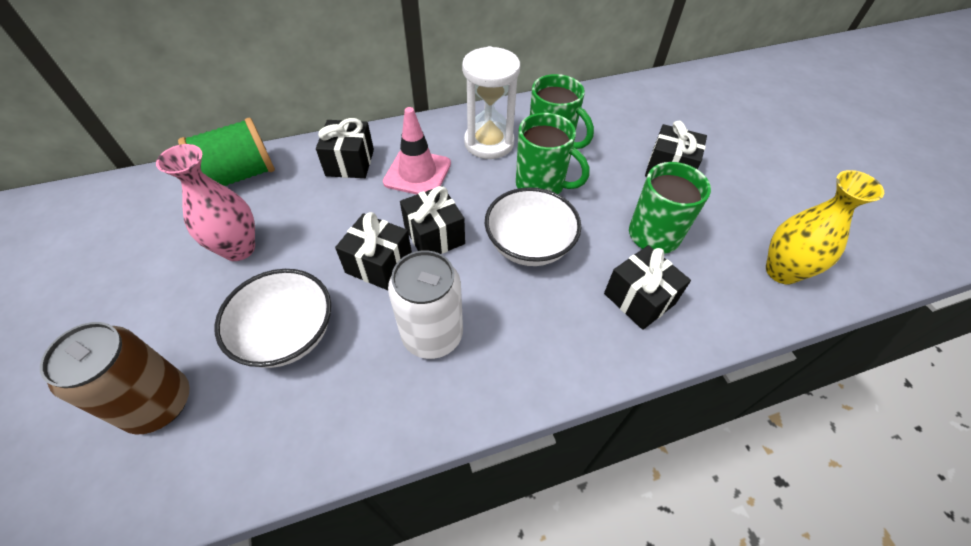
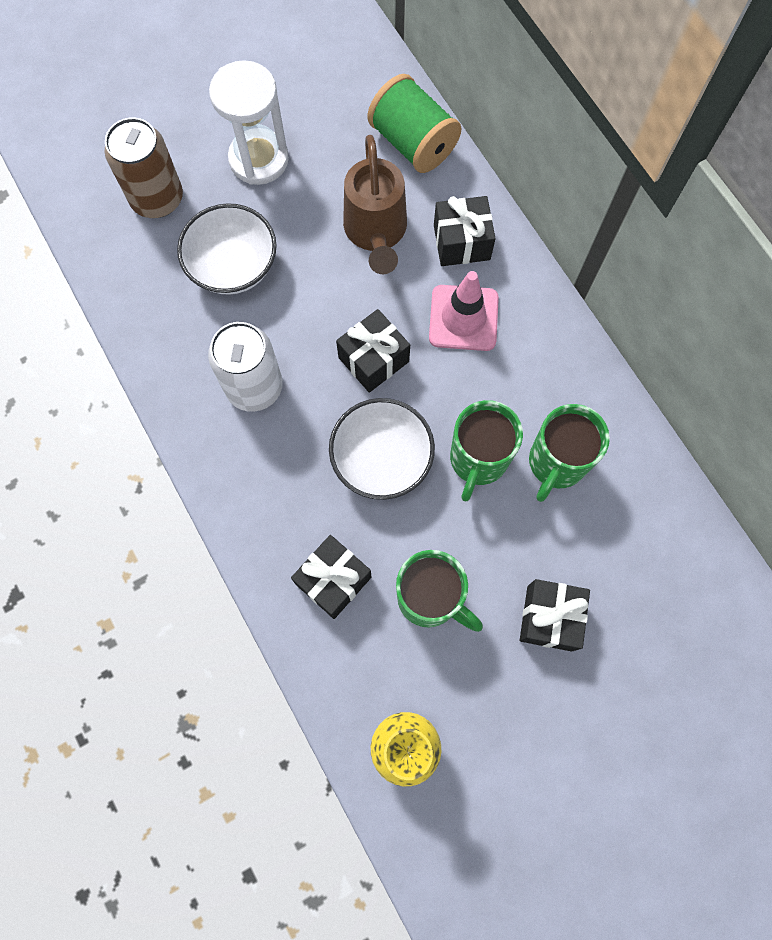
camera: 80 degrees right, 20 degrees up
(239, 249) = (317, 186): pink vase -> none
(311, 214) = (376, 232): none -> brown watering can
(379, 264) = (325, 317): black gift -> none
(489, 143) = (539, 386): white hourglass -> white hourglass (259, 159)

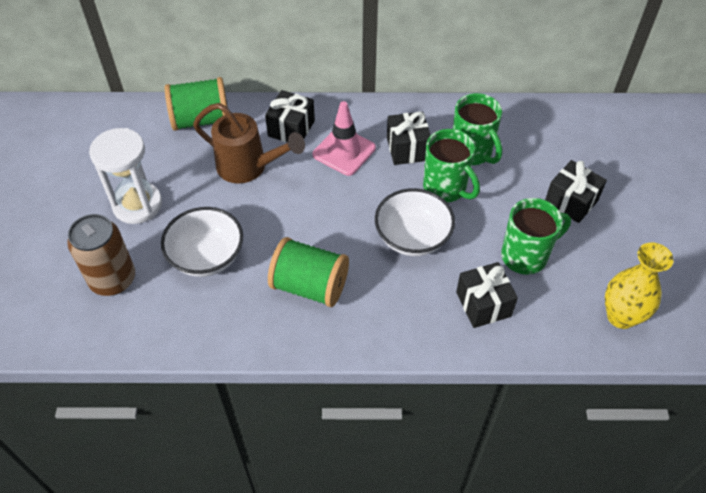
camera: 60 degrees left, 20 degrees down
(254, 387) = (309, 286): white can -> green spool
(373, 359) = (338, 210): black gift -> black gift (407, 149)

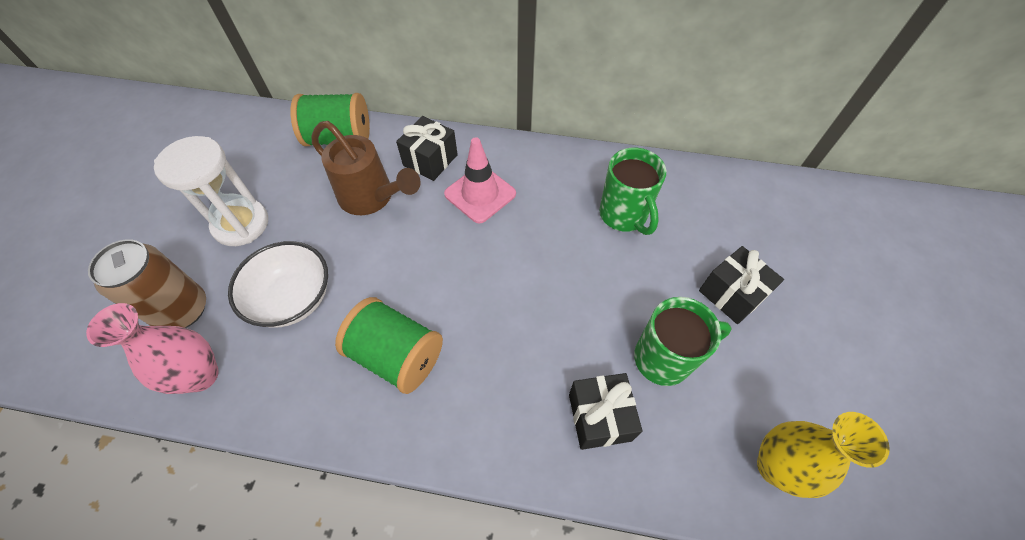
camera: 10 degrees right, 5 degrees up
(150, 325) = (201, 375): none -> pink vase
(407, 149) = (551, 201): black gift -> none
(412, 237) = (532, 311): white bowl -> none
(446, 188) = (584, 255): green mug -> none

